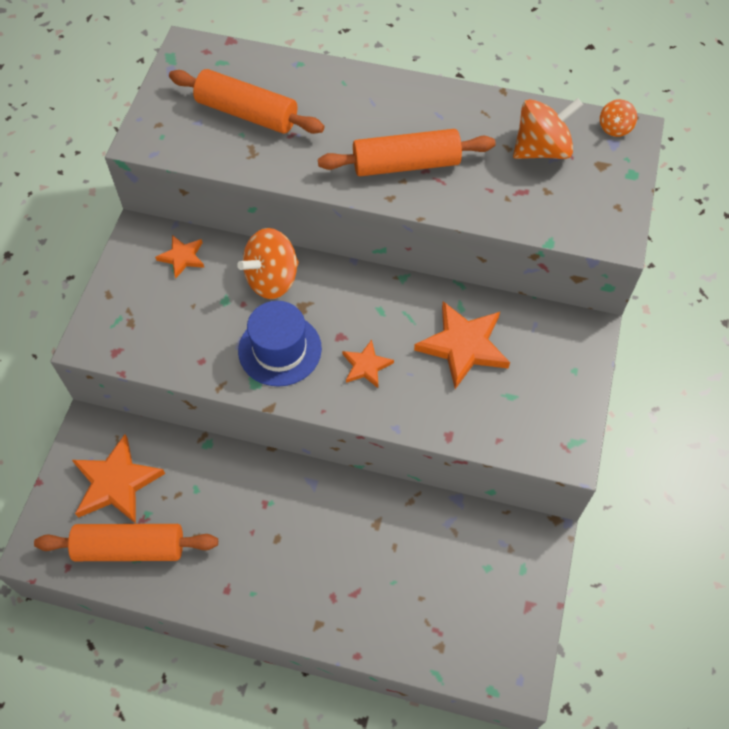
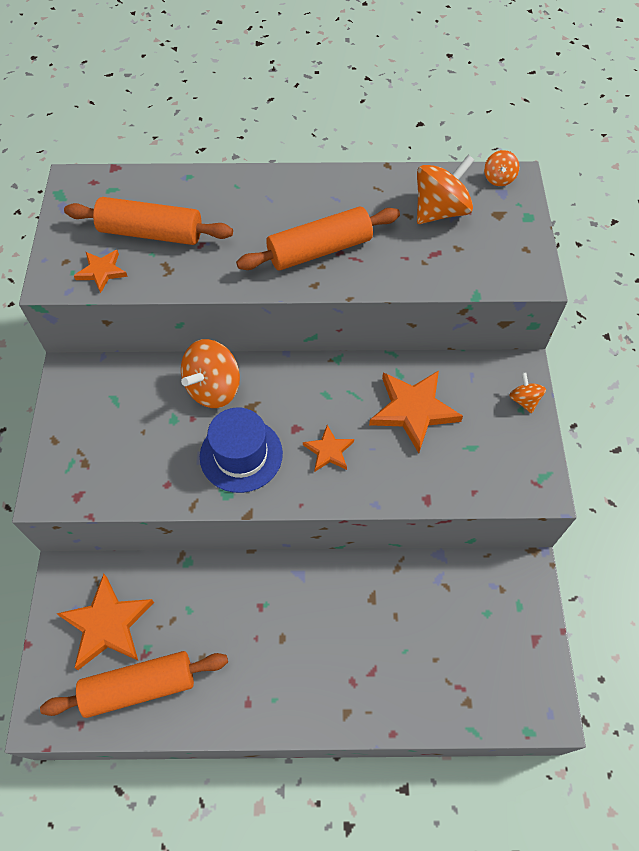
camera: 15 degrees left, 0 degrees up
(182, 257) = (119, 387): orange star -> orange star (102, 271)
(581, 362) = (524, 400): none -> orange spinning top

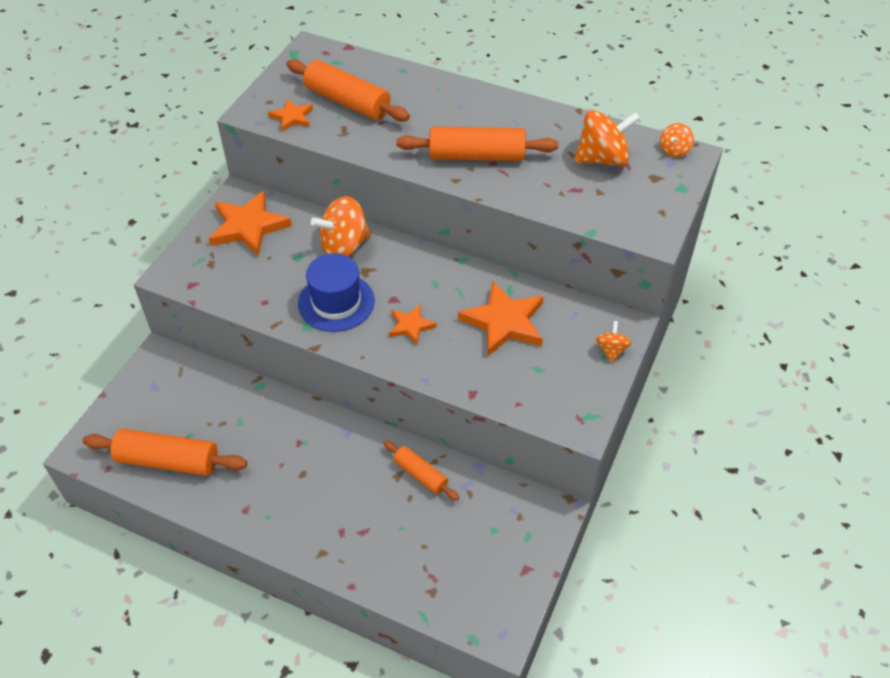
camera: 25 degrees right, 10 degrees down
(107, 624) = (170, 405): orange star -> orange star (248, 226)
(392, 588) = (420, 475): none -> orange rolling pin

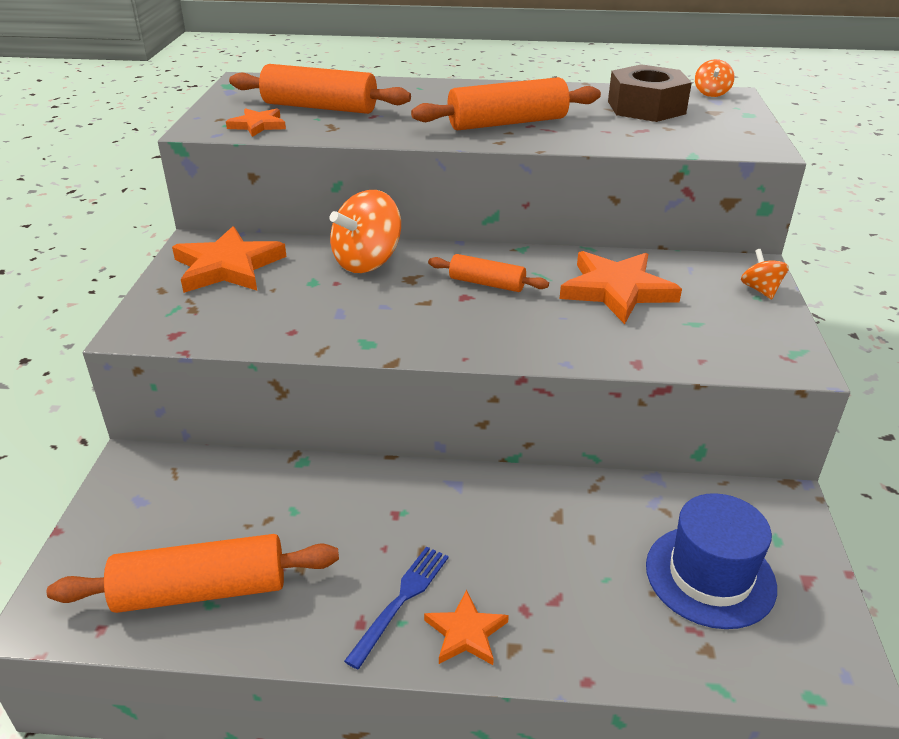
camera: 20 degrees left, 15 degrees down
(274, 503) = (401, 600): none -> blue fork
(336, 302) = (392, 313): blue hat -> blue hat (710, 576)
(411, 326) = (506, 316): orange star -> orange star (466, 632)
(420, 475) = (587, 507): orange rolling pin -> orange rolling pin (487, 283)
(602, 159) = (646, 107): orange spinning top -> brown nut

